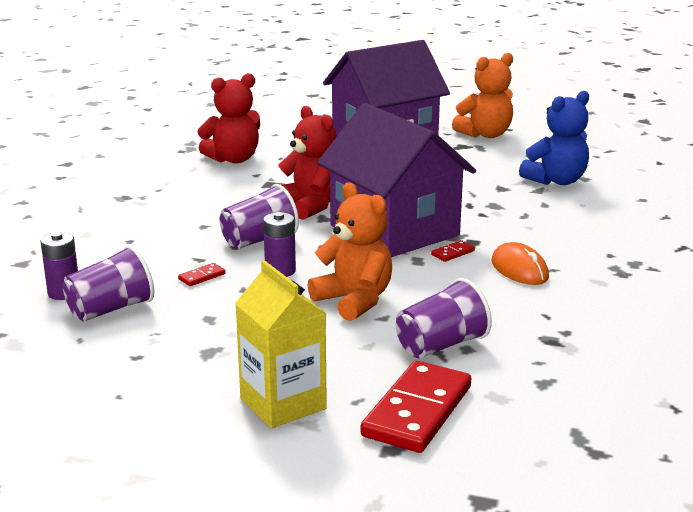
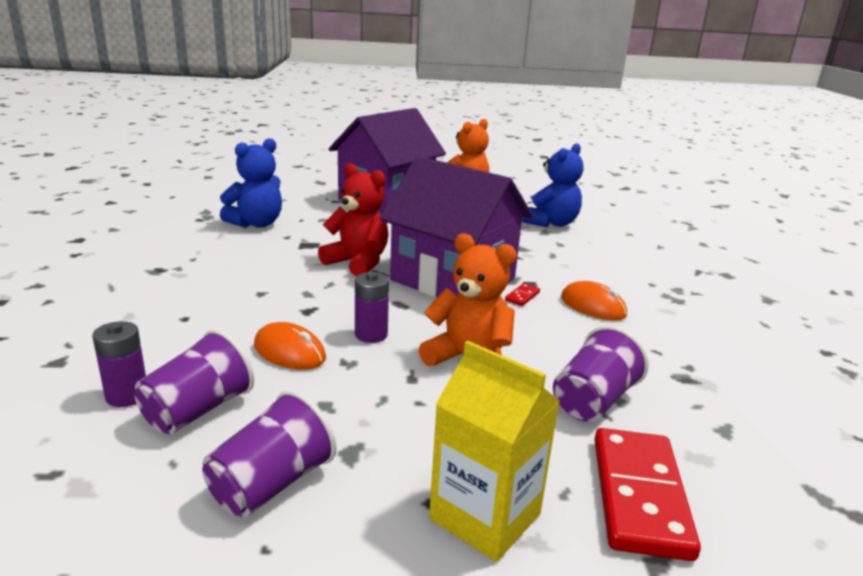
camera: 20 degrees left, 0 degrees up
(202, 277) = (289, 352): red domino -> orange mouse
(233, 159) = (256, 224): red teddy bear -> blue teddy bear
(259, 240) = (328, 302): purple cup -> purple cup (271, 484)

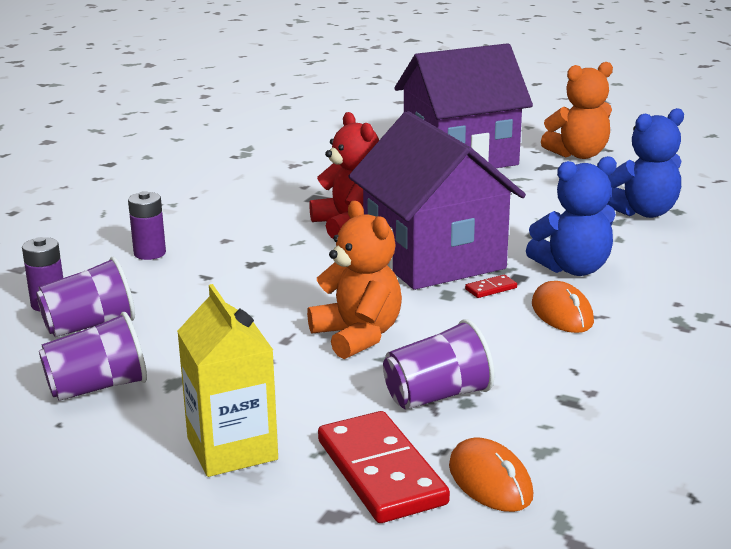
camera: 30 degrees right, 0 degrees up
(256, 224) = (286, 168): blue teddy bear -> blue teddy bear (573, 268)
(289, 352) = (201, 296): orange mouse -> orange mouse (490, 481)
(371, 335) = (288, 296): purple battery -> purple battery (150, 253)
(639, 495) = (380, 472): red domino -> red domino turned 60 degrees counterclockwise

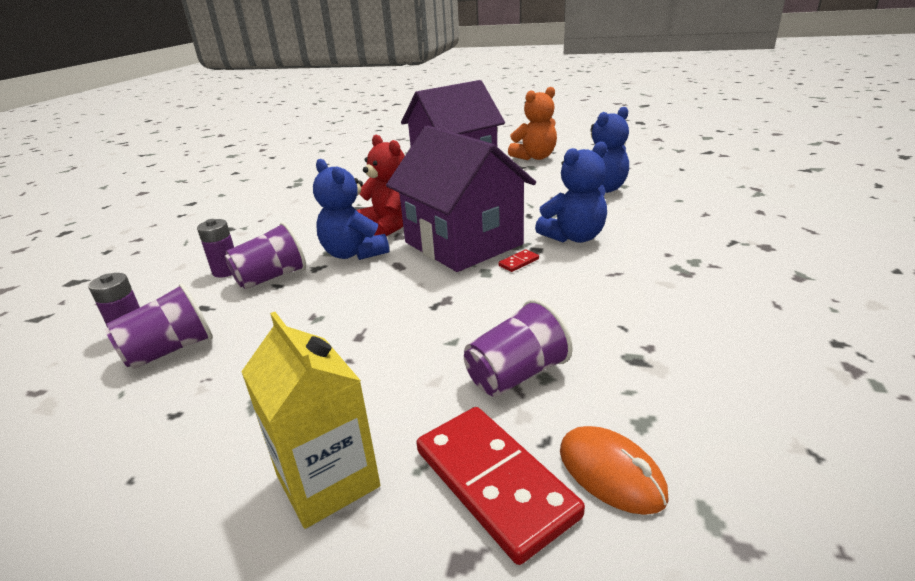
camera: 10 degrees left, 5 degrees up
(97, 387) = (176, 422): purple cup -> purple cup (271, 277)
(299, 253) = (353, 253): none -> blue teddy bear
(358, 336) = (423, 322): orange teddy bear -> none
(562, 313) = (585, 275): orange mouse -> none

